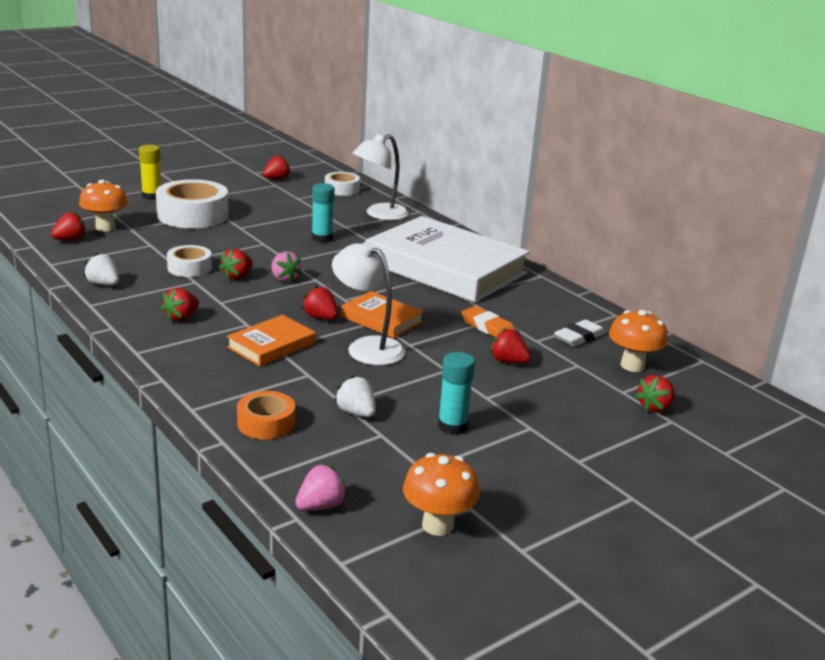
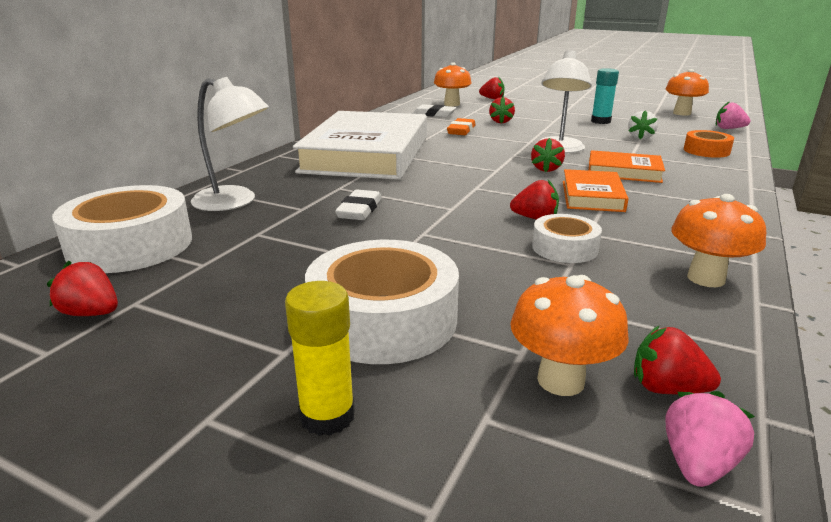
camera: 115 degrees left, 0 degrees up
(103, 284) = (706, 278): white strawberry -> orange mushroom
(181, 317) = (664, 212): red strawberry -> none
(284, 278) = (499, 198): pink strawberry -> pink strawberry (697, 464)
(322, 238) = (359, 210): turquoise glue stick -> white eraser
(342, 189) = (130, 245): white tape -> white tape, size x1.82
(381, 319) = (509, 154): orange book -> orange book (592, 196)

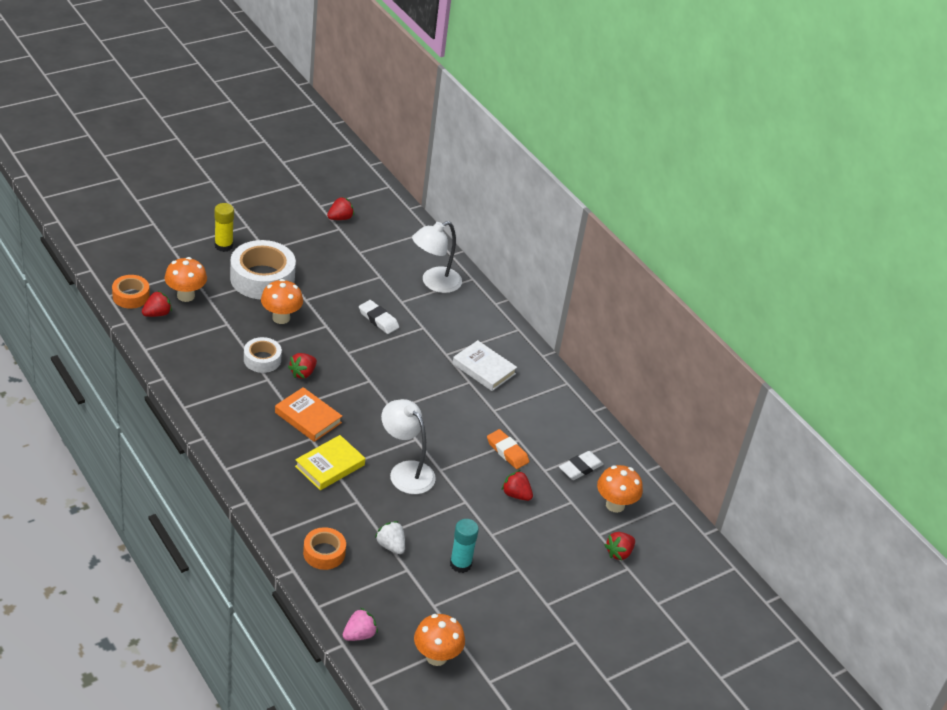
camera: 115 degrees right, 15 degrees up
(130, 245) = (402, 238): white tape -> none
(367, 154) = (483, 369): white book -> white book, size x0.45
(546, 169) = (371, 433): red strawberry -> none
(624, 172) = (330, 466): orange book -> yellow book
(697, 464) = (131, 296): pink strawberry -> orange tape
(706, 278) = (192, 380): orange mushroom -> orange mushroom (281, 318)

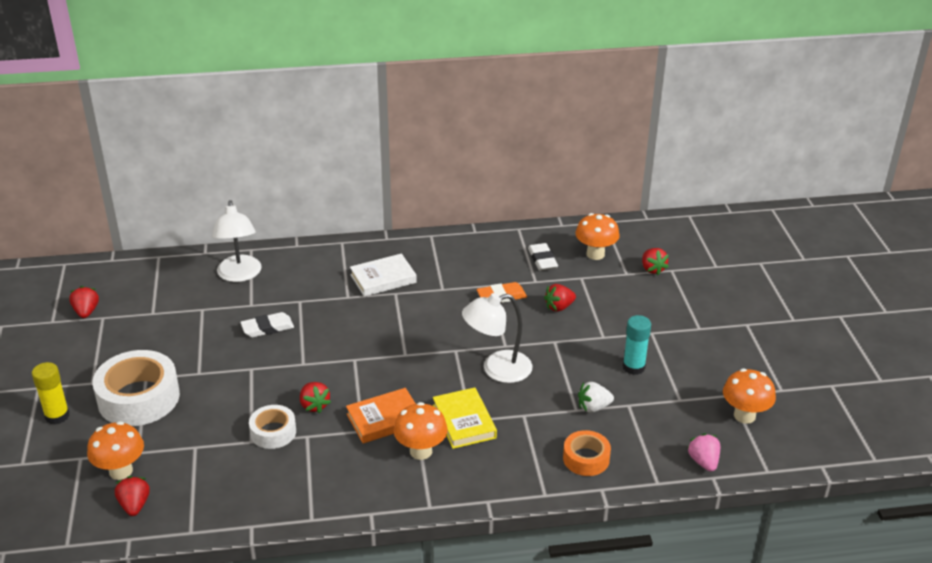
camera: 60 degrees left, 5 degrees down
(131, 296) = (84, 523): orange tape -> none
(281, 318) = (215, 400): orange mushroom -> orange mushroom (421, 451)

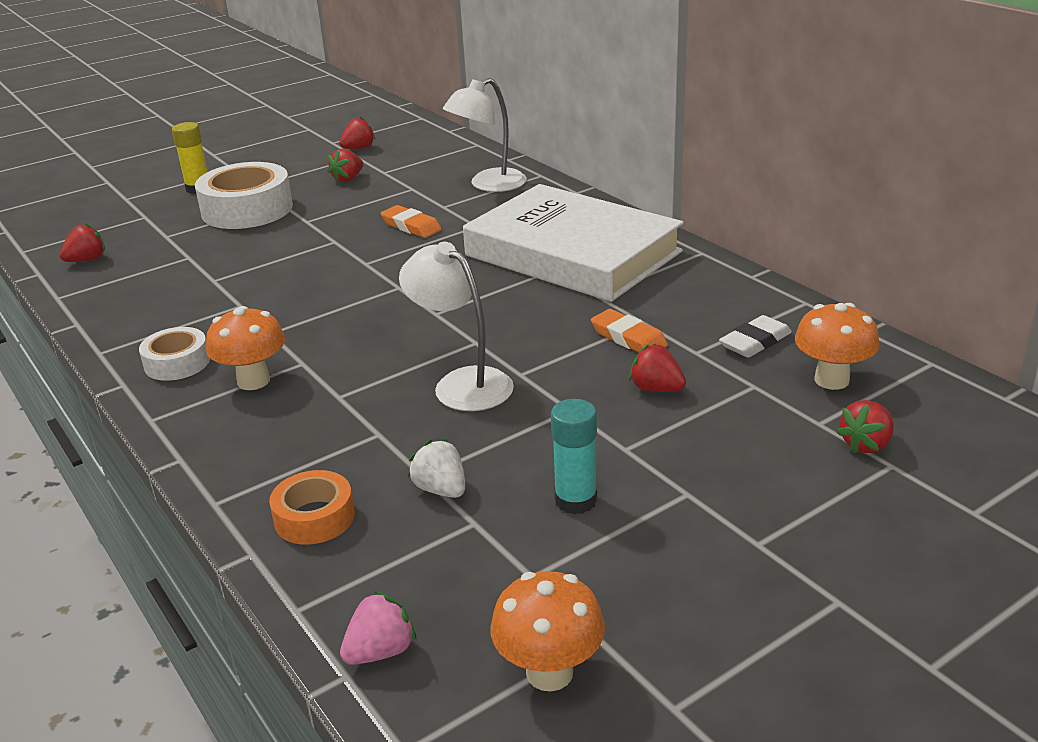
camera: 65 degrees right, 5 degrees down
(121, 471) = (134, 238): orange mushroom -> none
(267, 328) = (411, 226): white eraser -> orange eraser
(273, 432) = (235, 286): white tape -> white tape (177, 363)
(314, 405) = (296, 292): red strawberry -> red strawberry (348, 179)
(383, 279) = (572, 254): white book -> white book, size x2.22
(384, 419) = (299, 339): orange book -> none
(464, 421) = (332, 393): yellow book -> none

